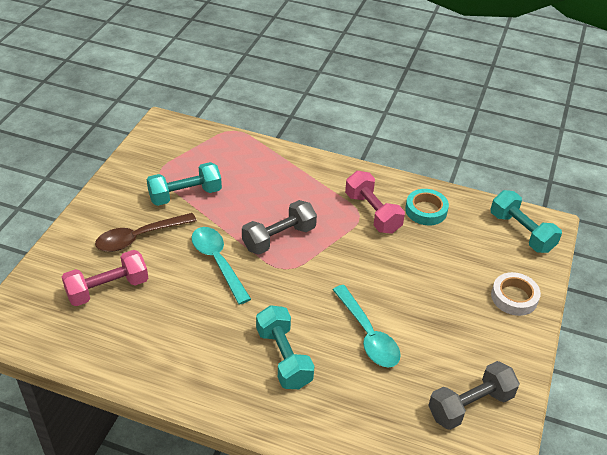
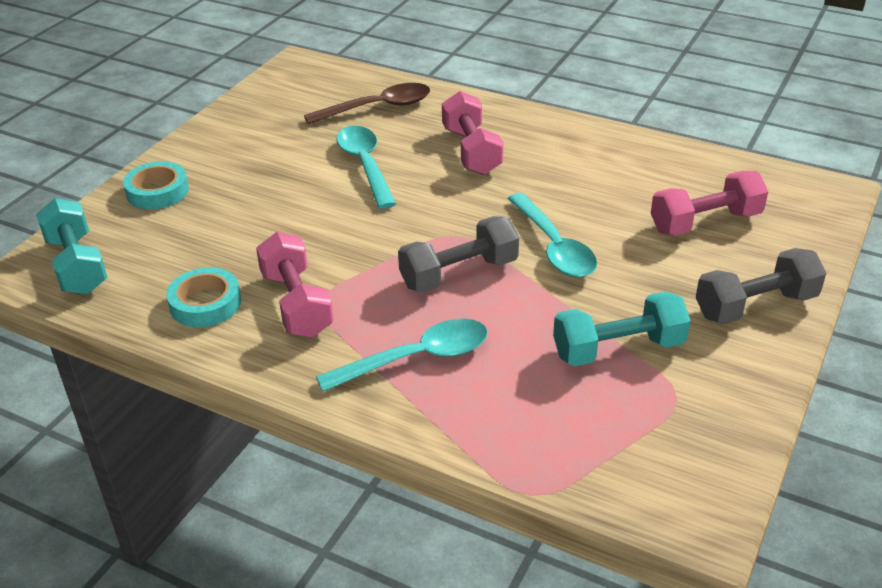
camera: 170 degrees left, 5 degrees down
(139, 237) = (681, 284): brown spoon -> brown spoon (378, 107)
(284, 357) = (471, 151): turquoise dumbbell -> pink dumbbell
(295, 185) = (417, 358): none -> turquoise spoon
(470, 405) = (280, 111): grey dumbbell -> grey dumbbell (755, 306)
(514, 297) = (157, 191): white tape -> turquoise tape

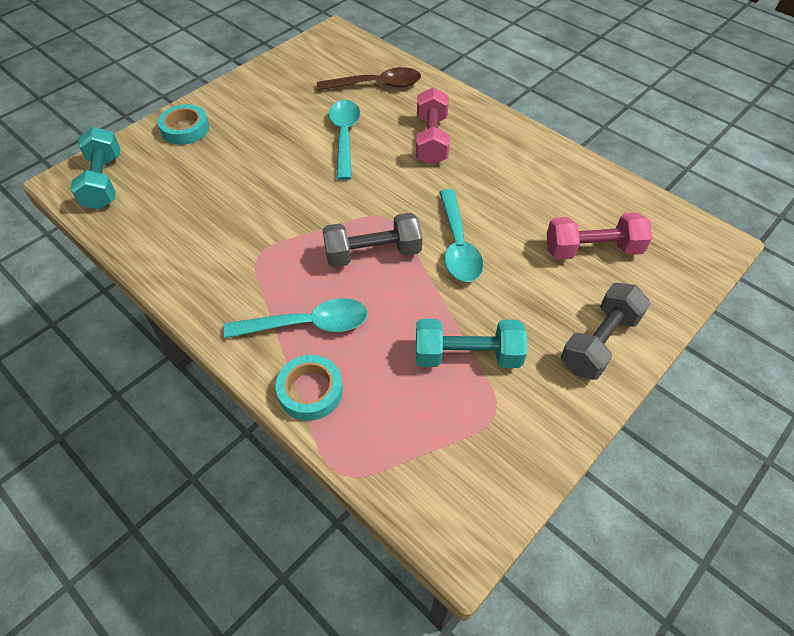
camera: 15 degrees right, 15 degrees up
(205, 303) = (177, 237): turquoise tape -> turquoise tape (310, 391)
(297, 303) = (241, 252): pink dumbbell -> none
(755, 306) = (599, 342): grey dumbbell -> grey dumbbell turned 45 degrees counterclockwise

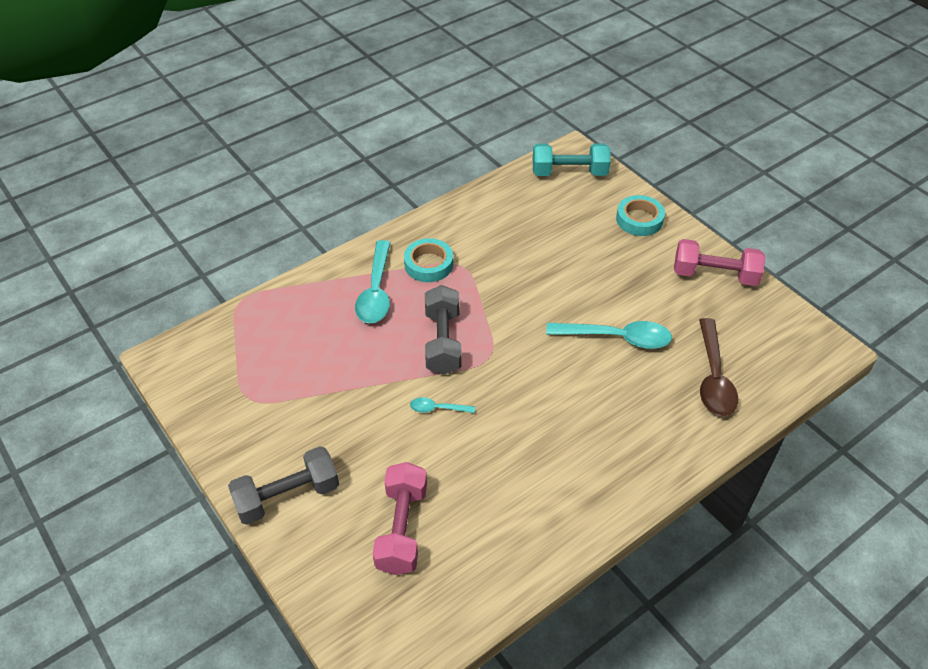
camera: 100 degrees right, 5 degrees down
(310, 391) = (313, 289): turquoise tape -> turquoise tape (428, 264)
(431, 140) = (604, 414): pink dumbbell -> pink dumbbell (714, 275)
(458, 245) = (437, 408): turquoise spoon -> turquoise spoon, size x0.49
(467, 355) = (309, 391): turquoise dumbbell -> none
(599, 342) = (287, 496): grey dumbbell -> grey dumbbell turned 75 degrees counterclockwise

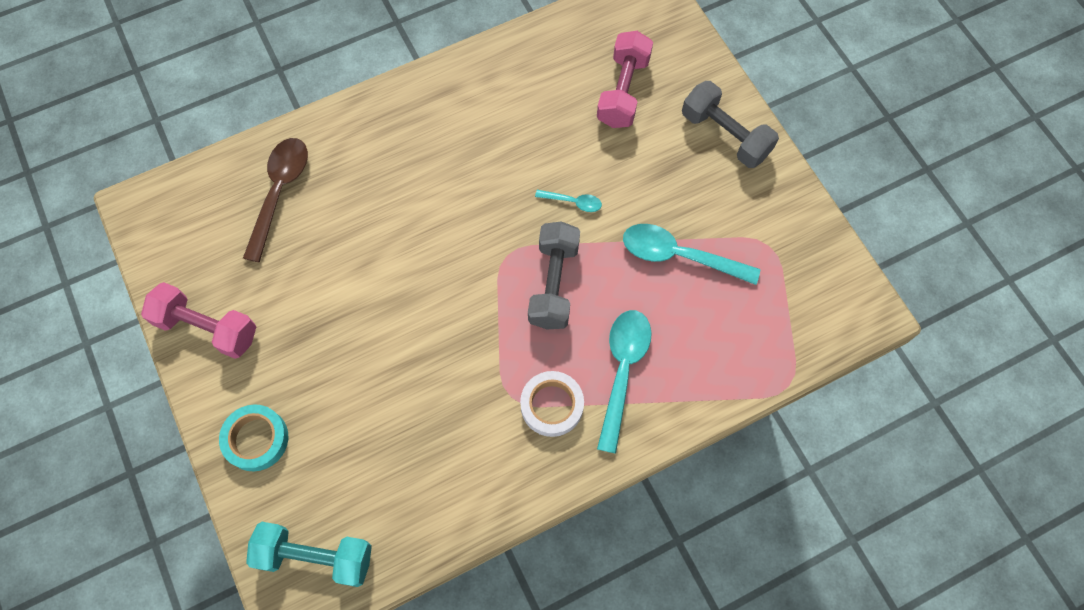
camera: 170 degrees left, 20 degrees up
(287, 496) = (725, 135): grey dumbbell -> grey dumbbell turned 60 degrees clockwise
(428, 264) = (552, 405): turquoise tape -> white tape
(617, 338) = (359, 257): turquoise spoon -> turquoise spoon (679, 256)

